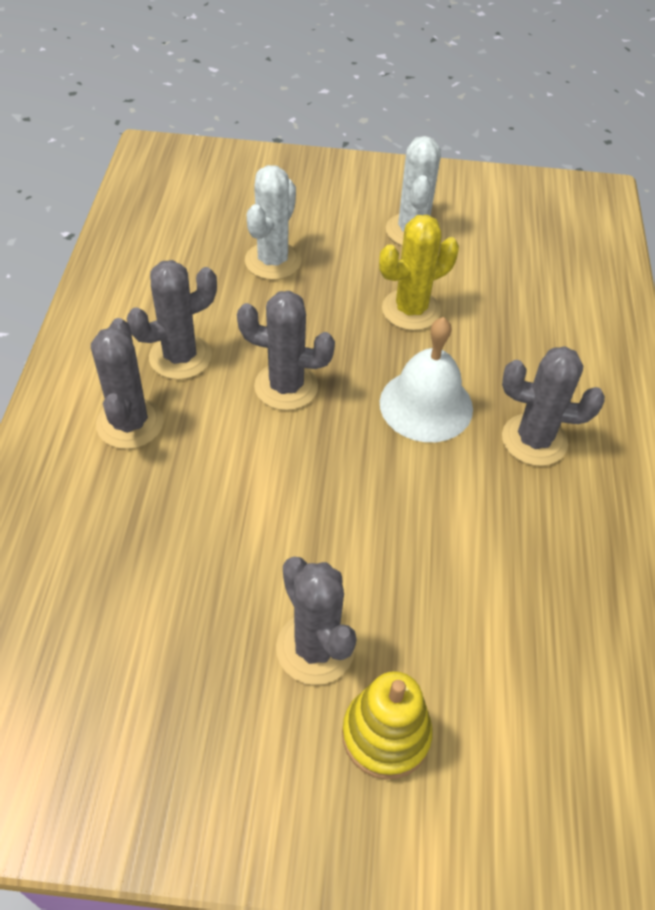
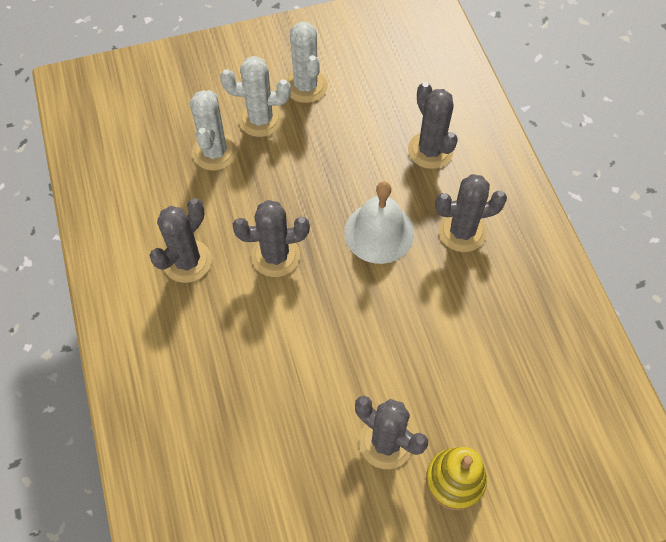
camera: 20 degrees left, 10 degrees up
(130, 423) = (179, 330): grey cactus -> grey cactus (430, 150)
(342, 246) = (260, 119): none -> white cactus
(411, 310) = (335, 157): yellow cactus -> none

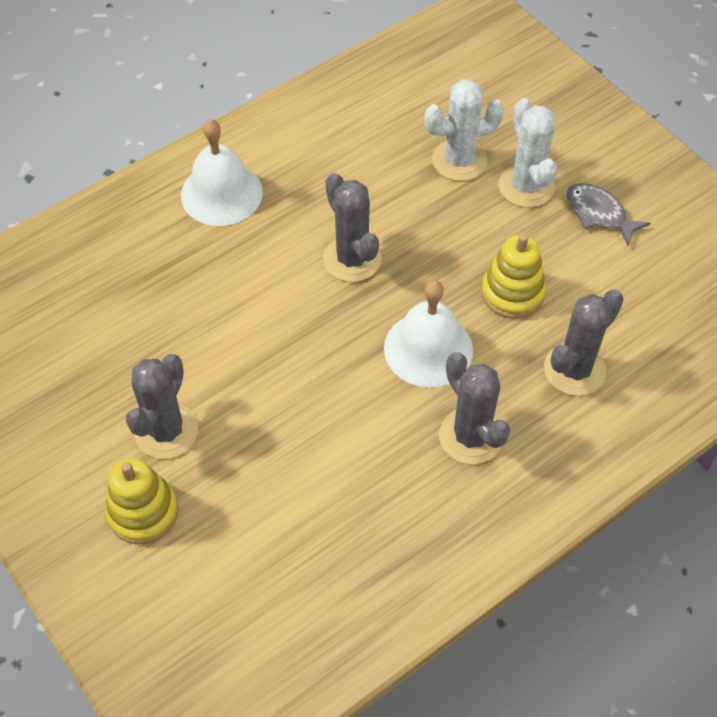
camera: 70 degrees right, 5 degrees down
(162, 332) = (221, 193): none -> white bell
(187, 261) = (311, 184): grey cactus -> none
(306, 86) = (599, 213): white cactus -> grey fish
(352, 162) = (512, 293): none -> yellow stacking toy

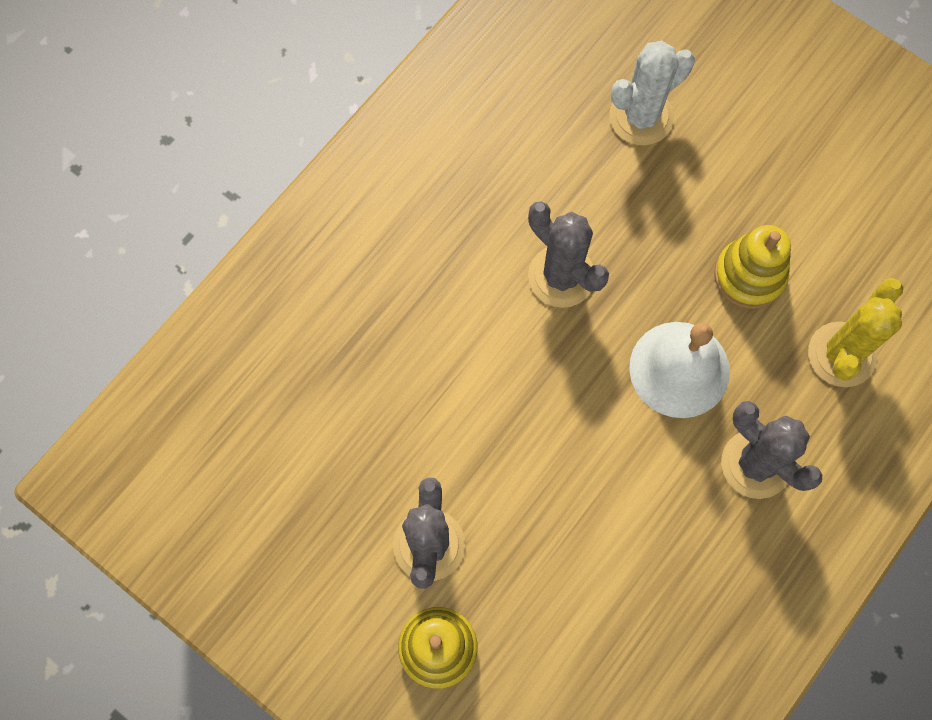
camera: 15 degrees left, 15 degrees up
(221, 193) = (386, 227): white bell -> none
(526, 186) = (725, 133): white cactus -> none
(574, 370) = (841, 354): grey cactus -> yellow cactus
(599, 213) = (814, 150): grey fish -> none

